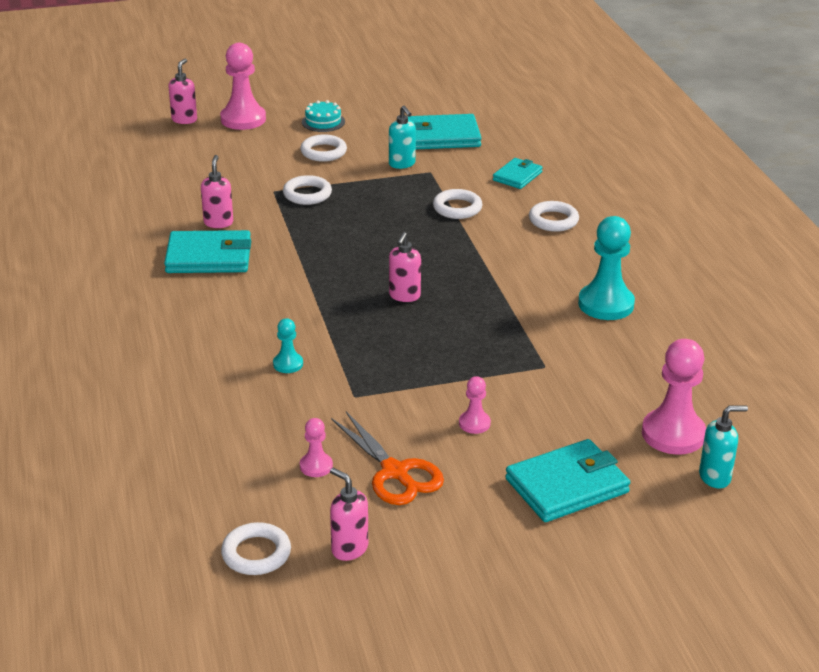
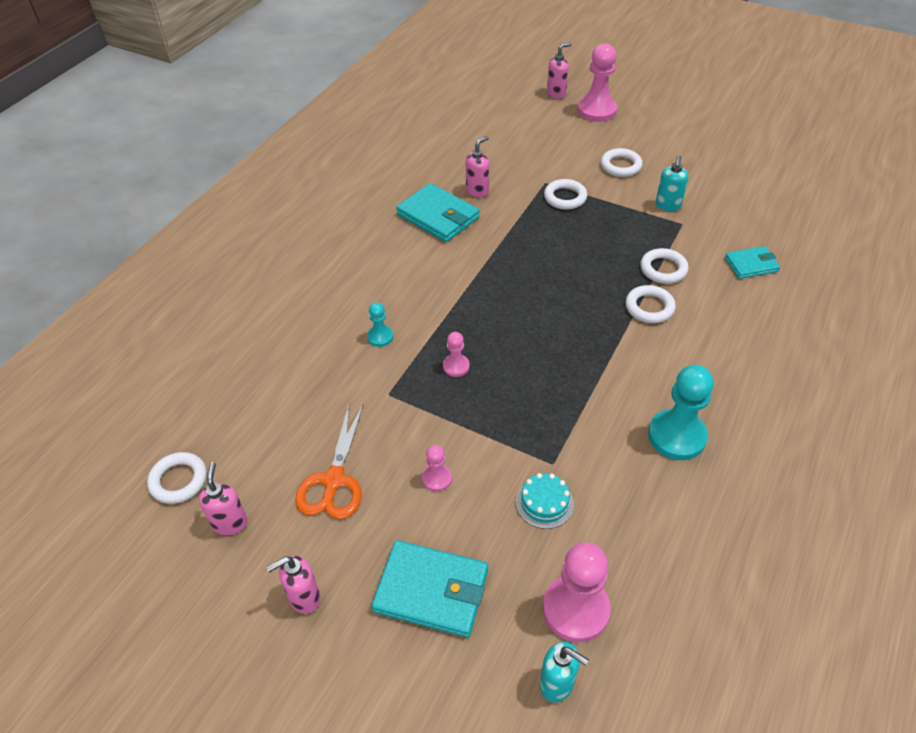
camera: 45 degrees right, 15 degrees up
(316, 466) = (294, 436): pink pawn -> pink pawn (456, 366)
(323, 122) = (652, 139): turquoise cake -> turquoise cake (544, 503)
(404, 296) = (526, 327): pink soap dispenser -> pink soap dispenser (304, 598)
(442, 136) = (731, 195): turquoise wallet -> none
(553, 220) = (731, 325): white ring -> white ring (649, 307)

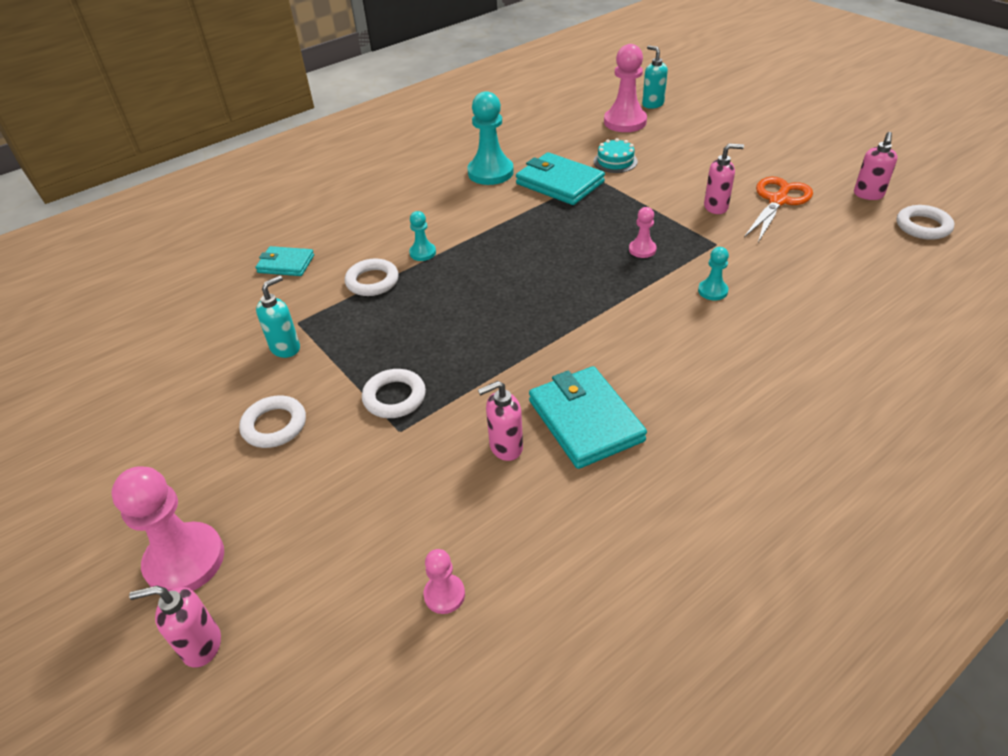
camera: 155 degrees left, 5 degrees down
(304, 598) = (805, 153): pink soap dispenser -> pink soap dispenser (716, 207)
(431, 590) = (714, 142): turquoise wallet -> turquoise wallet (559, 183)
(437, 478) = (691, 186): pink pawn -> pink pawn (444, 594)
(649, 307) = (422, 253): white ring -> turquoise pawn

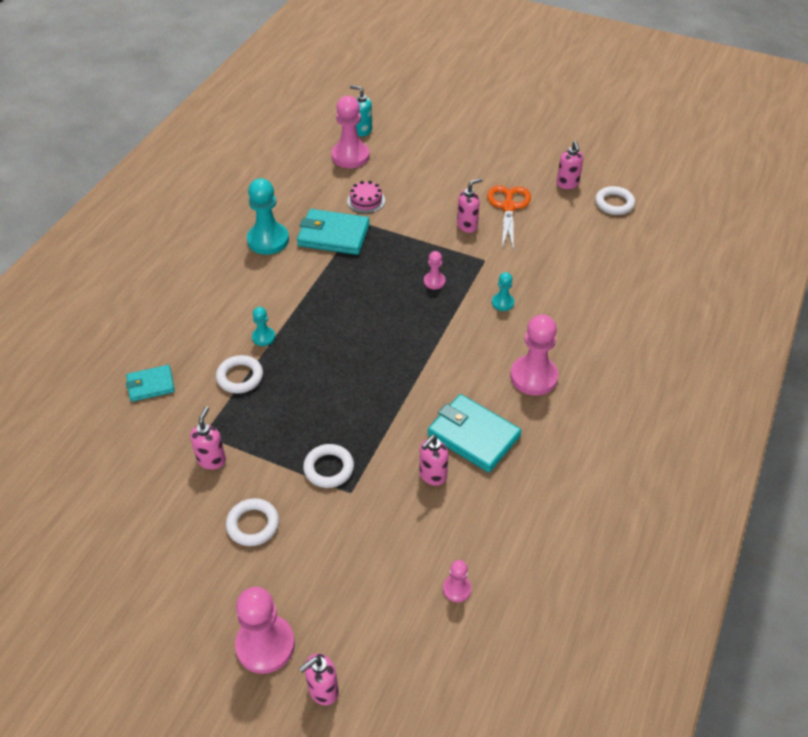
camera: 30 degrees left, 5 degrees up
(286, 348) = (212, 460): turquoise soap dispenser -> pink soap dispenser
(615, 161) = (366, 201): turquoise cake -> pink cake
(705, 380) = (533, 377): none -> pink pawn

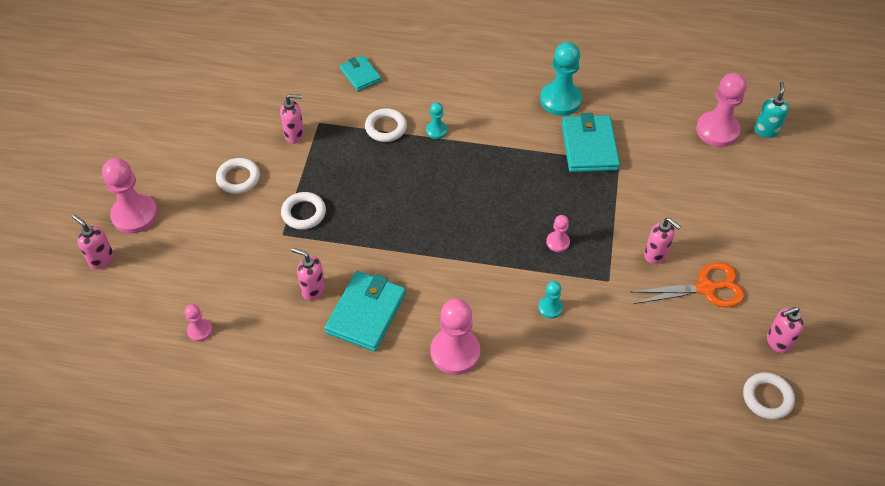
camera: 75 degrees right, 5 degrees up
(366, 201) = (653, 160): pink cake -> none

